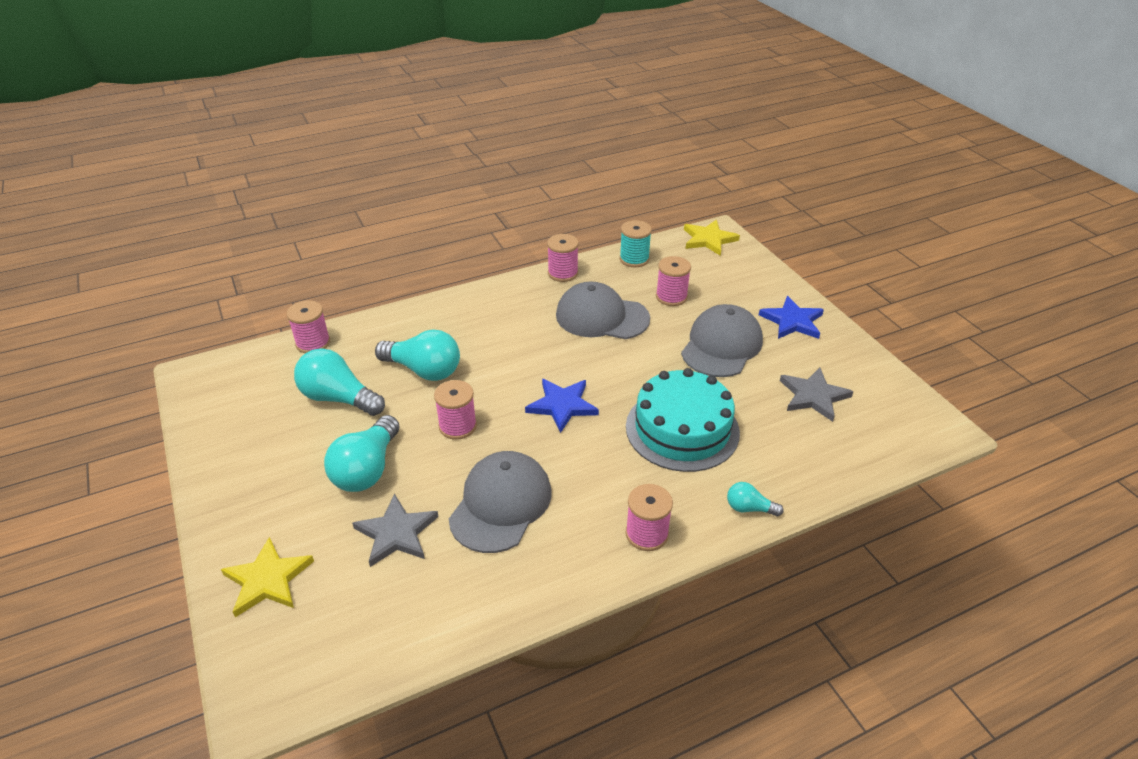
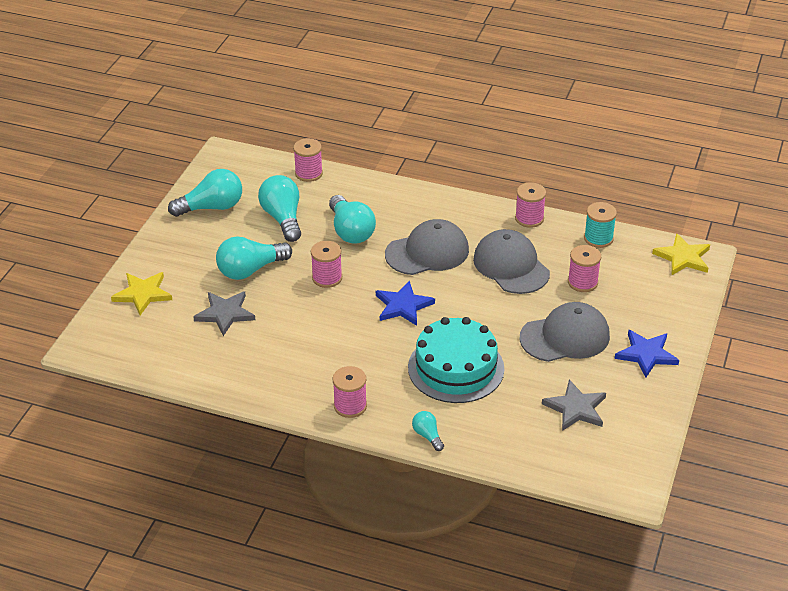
camera: 45 degrees right, 0 degrees up
(242, 433) = (212, 207): none -> turquoise light bulb
(501, 504) = (294, 336): grey cap -> grey cap (427, 252)

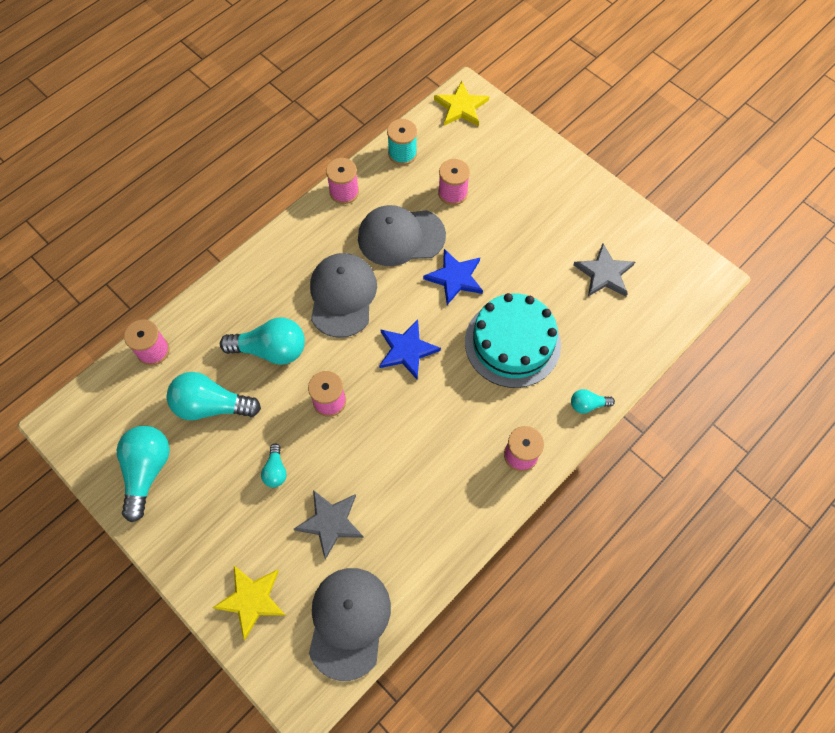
camera: 65 degrees left, 25 degrees up
(250, 270) = (275, 470): turquoise light bulb -> turquoise light bulb, size x0.51
(565, 337) = (514, 239): grey cap -> grey cap (349, 622)
(646, 354) = (564, 192): blue star -> blue star (455, 278)

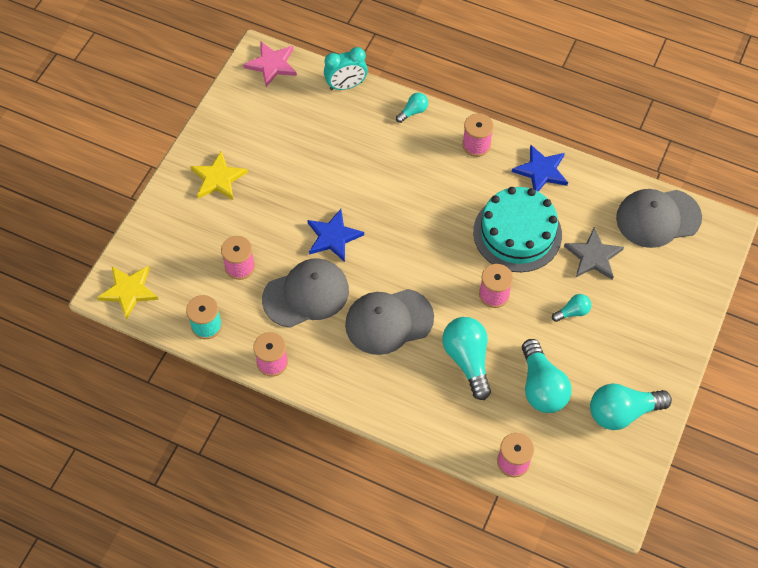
camera: 110 degrees left, 5 degrees down
(251, 600) = (678, 288): yellow star -> yellow star (218, 178)
(401, 237) = (306, 294): grey cap -> grey cap turned 90 degrees counterclockwise
(407, 350) = (420, 251): blue star -> blue star (541, 171)
(512, 343) = (380, 176): turquoise cake -> turquoise cake (517, 233)
(587, 405) = (413, 111): turquoise light bulb -> turquoise light bulb turned 105 degrees counterclockwise
(604, 273) = (284, 127): grey star -> none
(643, 348) = (346, 85): none -> turquoise clock
(692, 285) = (272, 65): none -> pink star

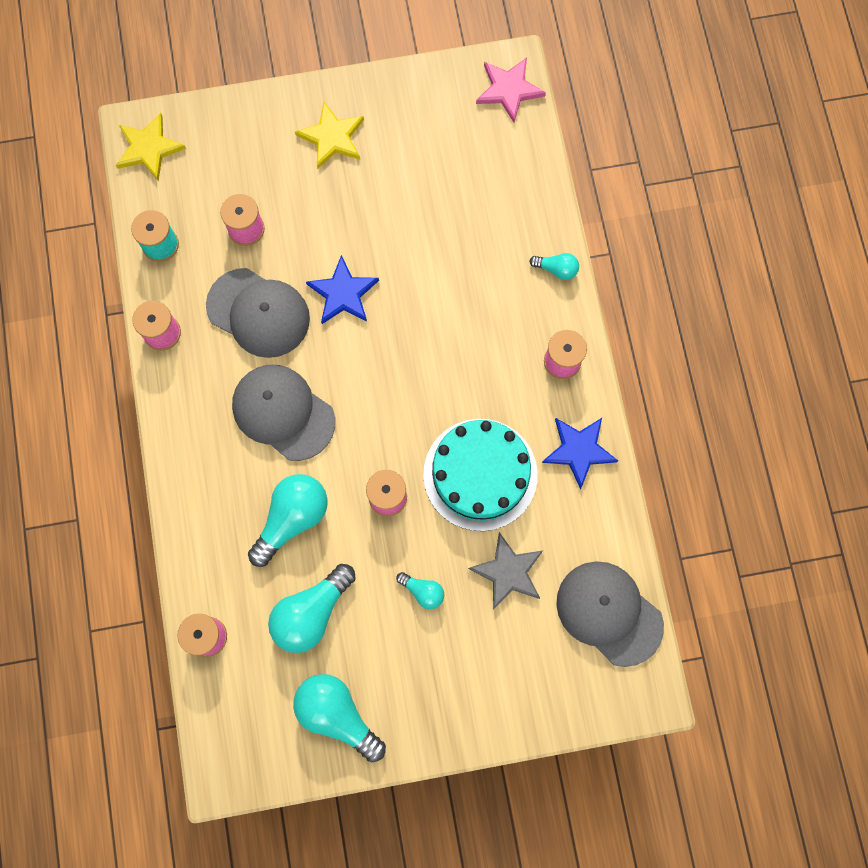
camera: 55 degrees right, 15 degrees up
(346, 85) = (538, 180): turquoise clock -> none

